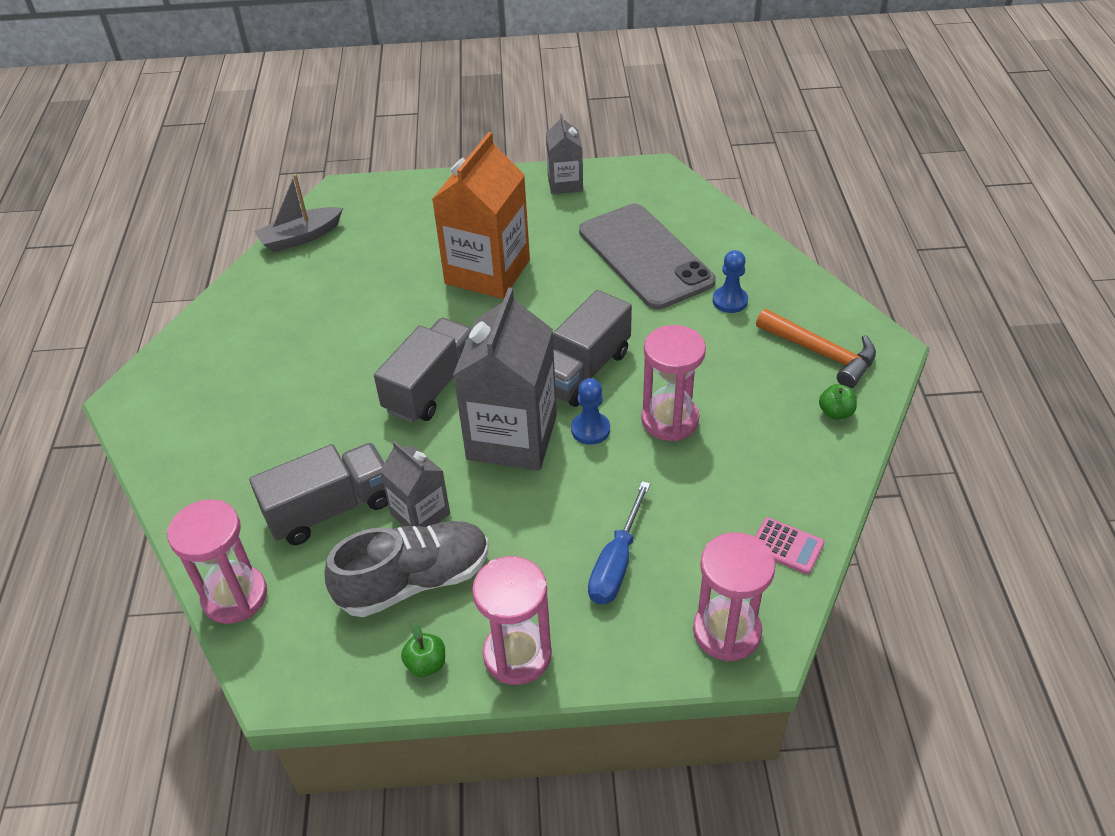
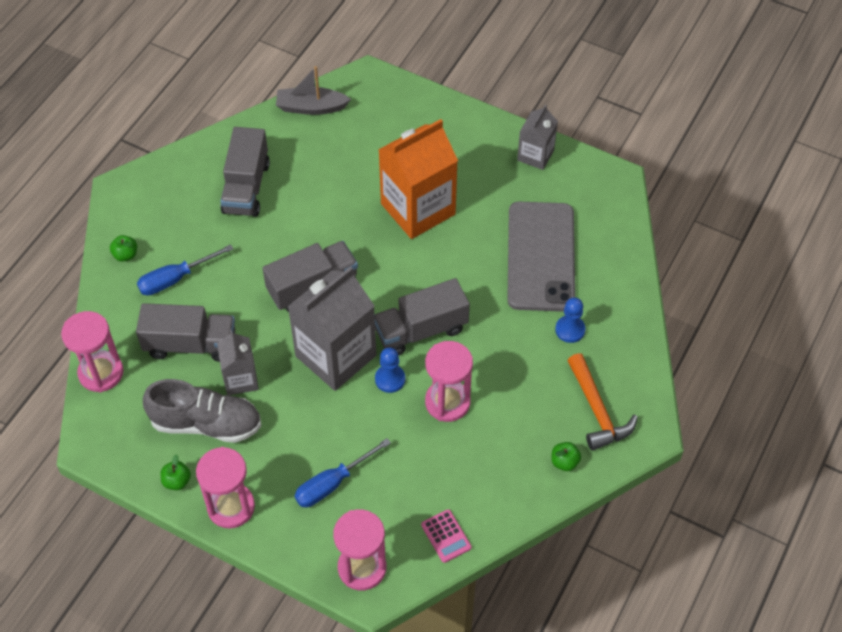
camera: 30 degrees right, 10 degrees up
(179, 459) = (125, 255): none -> green apple
(261, 454) = (175, 279): none -> blue screwdriver
(282, 333) = (246, 187): none -> grey truck

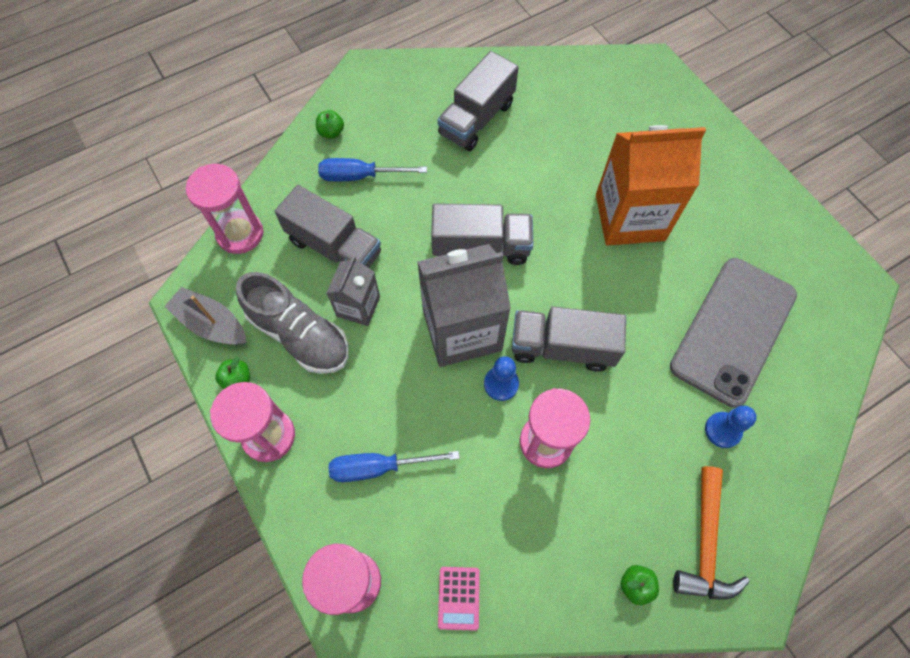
camera: 30 degrees right, 10 degrees up
(311, 107) = (581, 70): grey boat -> grey boat (211, 324)
(535, 155) = (784, 218): grey carton -> none

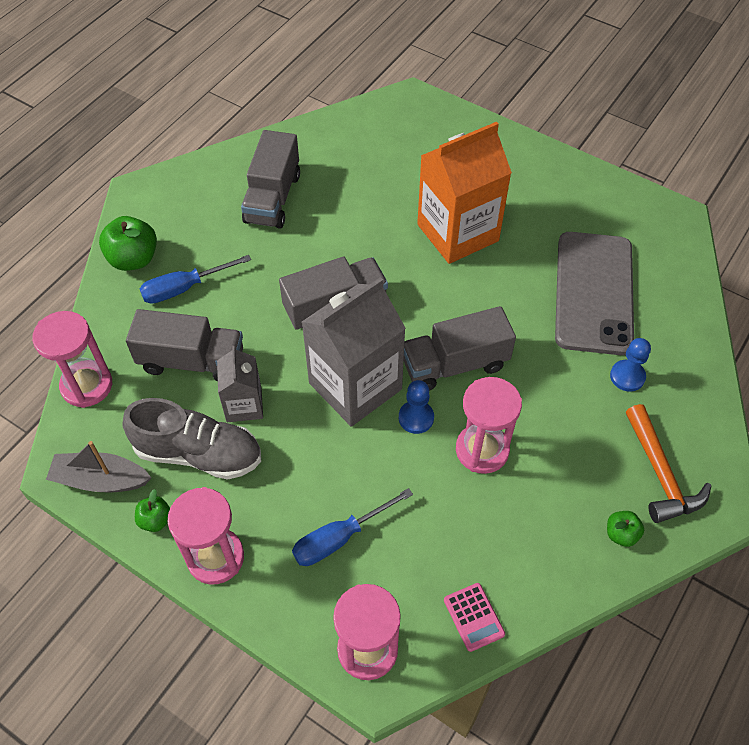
camera: 25 degrees left, 10 degrees down
(331, 132) = (133, 259): green apple -> green apple, size x1.84

